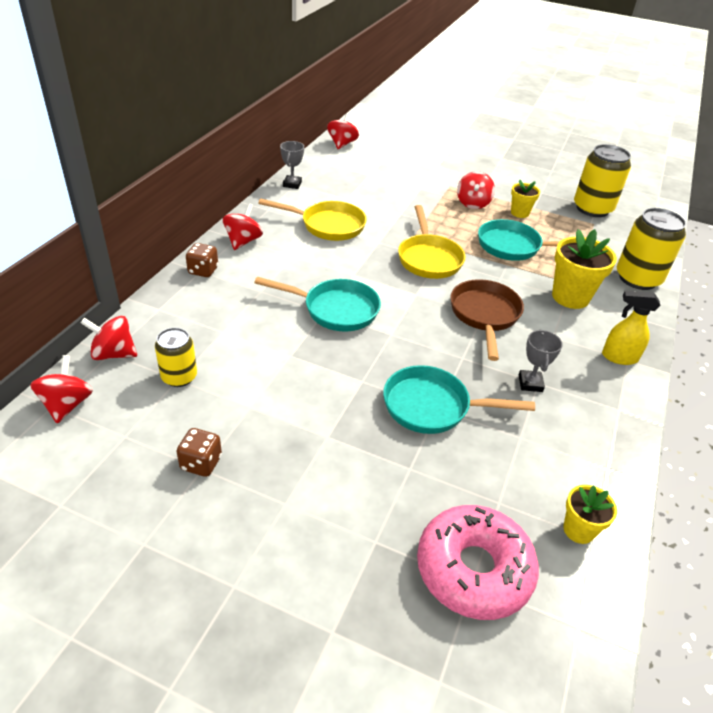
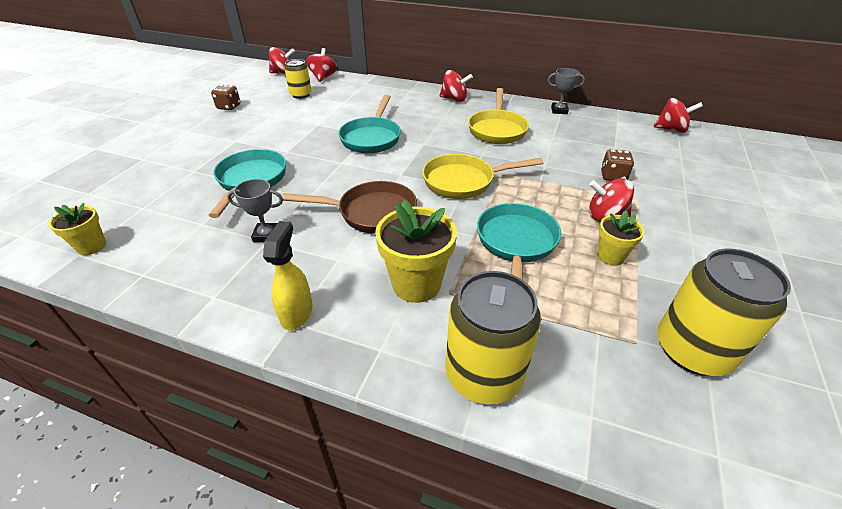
camera: 90 degrees right, 0 degrees up
(203, 271) = (411, 90): brown dice -> brown dice (613, 176)
(473, 569) = (96, 194): pink donut -> none

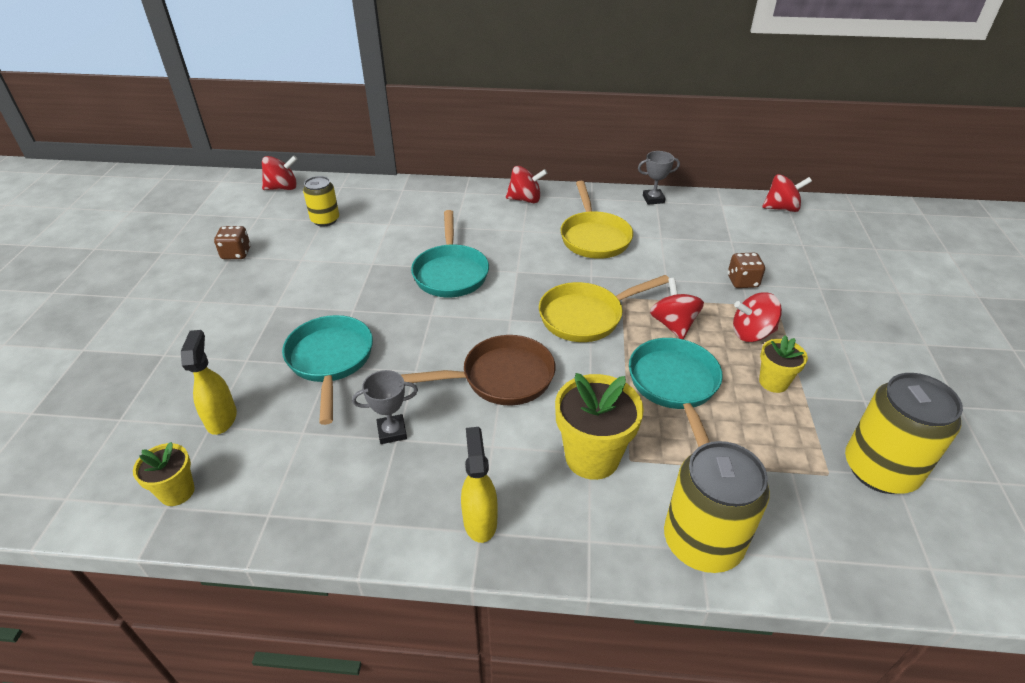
camera: 15 degrees left, 0 degrees up
(153, 204) = (221, 418): none -> yellow spray bottle
(323, 77) = (341, 188): red spinning top -> red spinning top (673, 325)

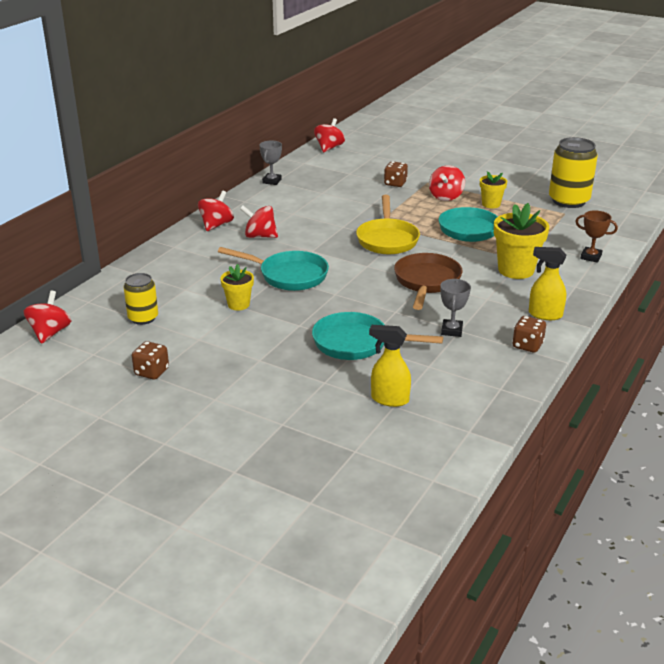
camera: 65 degrees left, 10 degrees down
(177, 492) = (457, 425): yellow flower pot -> yellow flower pot (238, 304)
(385, 519) = (527, 345): none -> brown dice
(594, 237) = (298, 213): yellow pan -> none
(673, 325) = (419, 215): red spinning top -> red spinning top (260, 236)
(702, 542) = (591, 257): yellow can -> brown trophy

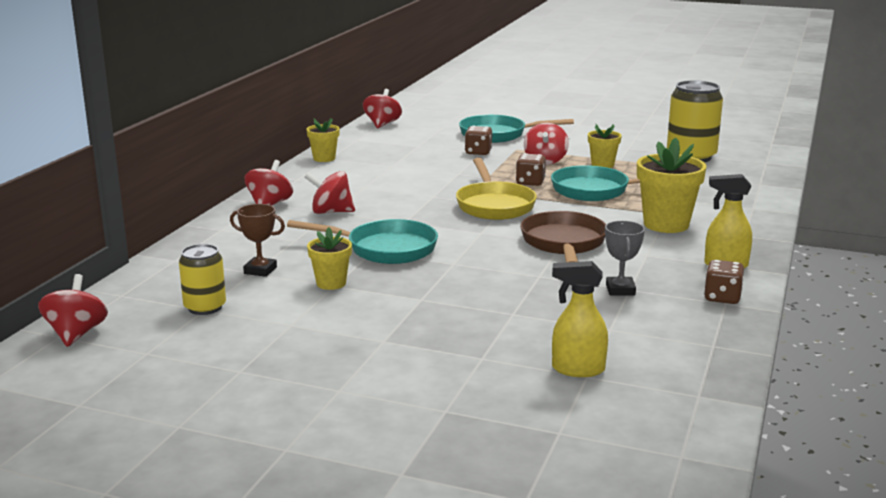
camera: 10 degrees left, 10 degrees down
(151, 372) = (238, 367): brown dice -> brown dice (530, 182)
(272, 181) = (324, 158): grey trophy -> yellow flower pot
(357, 343) = (505, 313): turquoise pan -> turquoise pan (498, 135)
(591, 257) = (747, 206): brown trophy -> brown trophy (260, 270)

